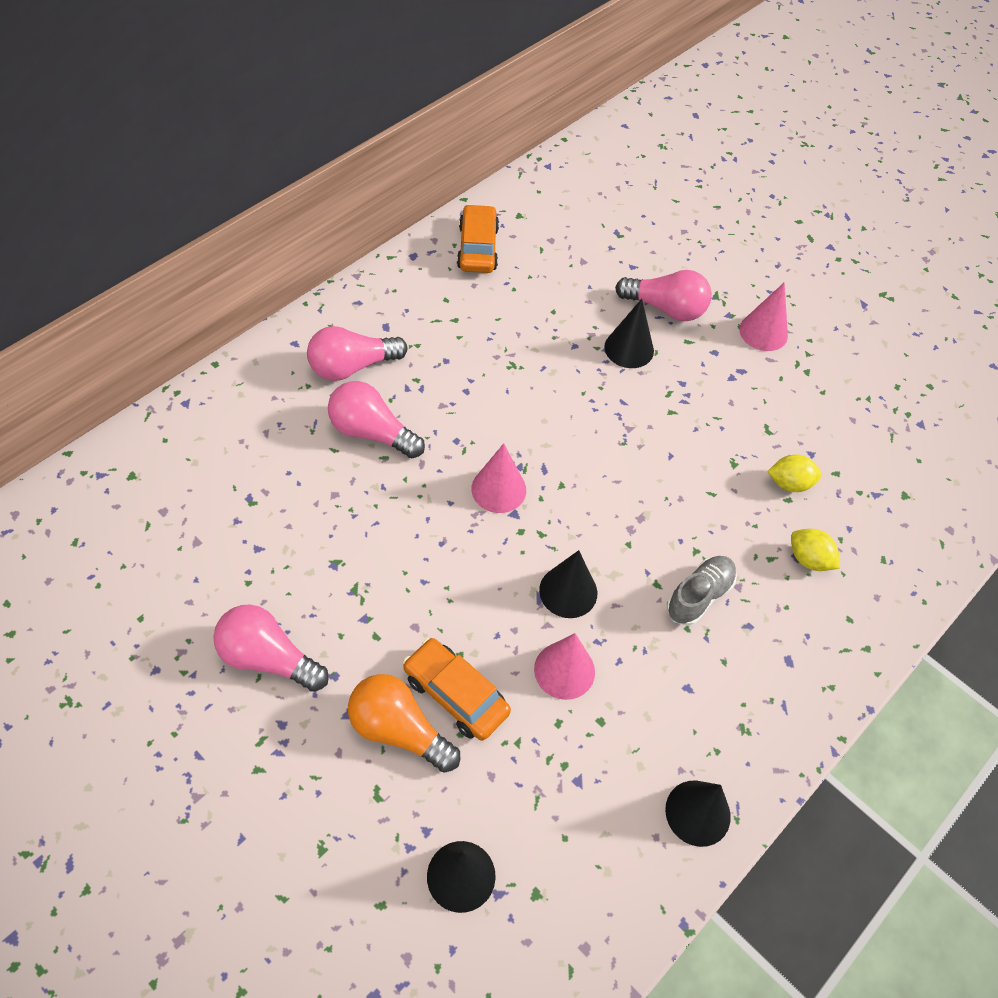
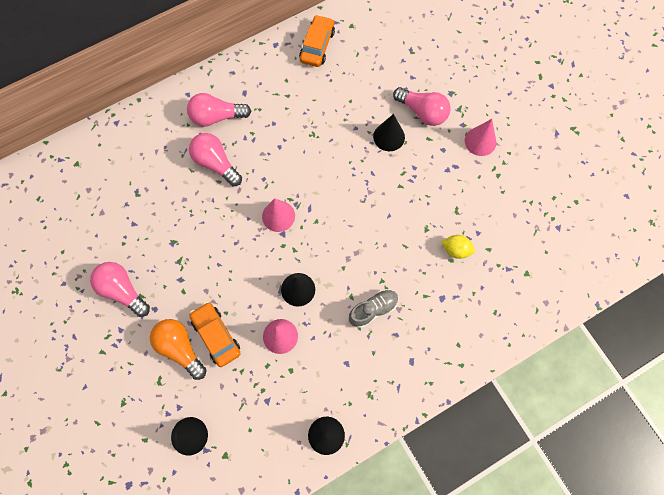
camera: 20 degrees right, 15 degrees up
(809, 559) = (448, 302): yellow lemon -> none

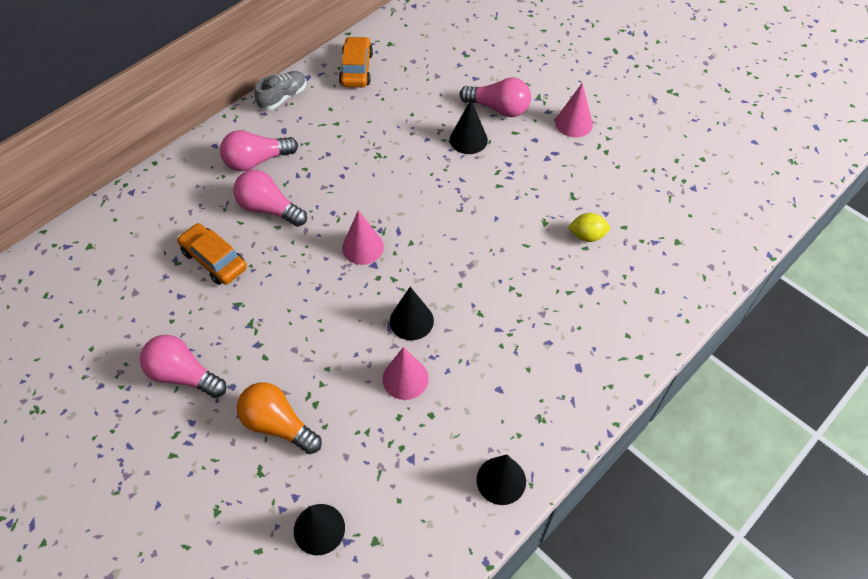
camera: 15 degrees left, 15 degrees down
(216, 335) = (322, 398): orange car -> orange car (214, 259)
(373, 310) = (511, 321): grey shoe -> grey shoe (283, 97)

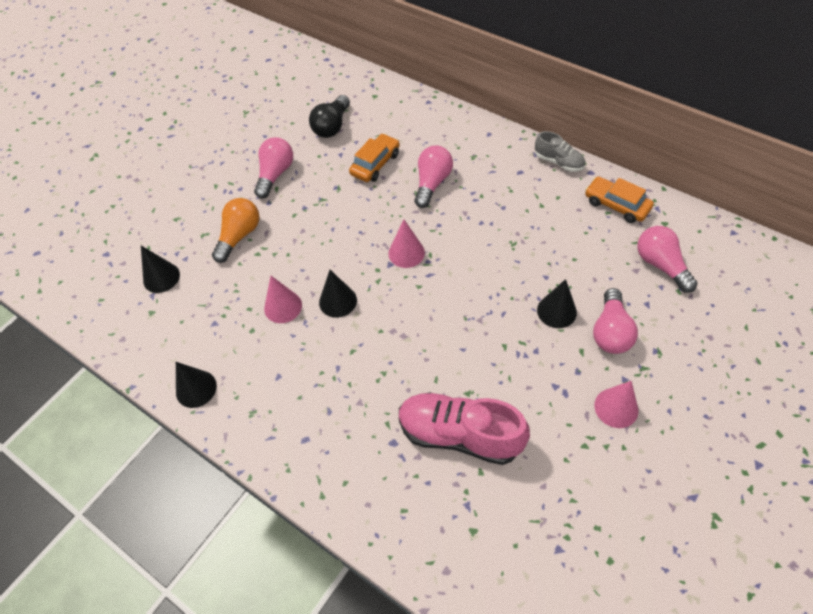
camera: 85 degrees right, 0 degrees up
(123, 300) = (332, 126): none -> black light bulb
(257, 161) = (480, 163): pink light bulb -> pink light bulb (661, 265)
(356, 69) = (616, 205): orange car -> orange car turned 135 degrees counterclockwise
(587, 236) = (459, 434): yellow lemon -> pink shoe

